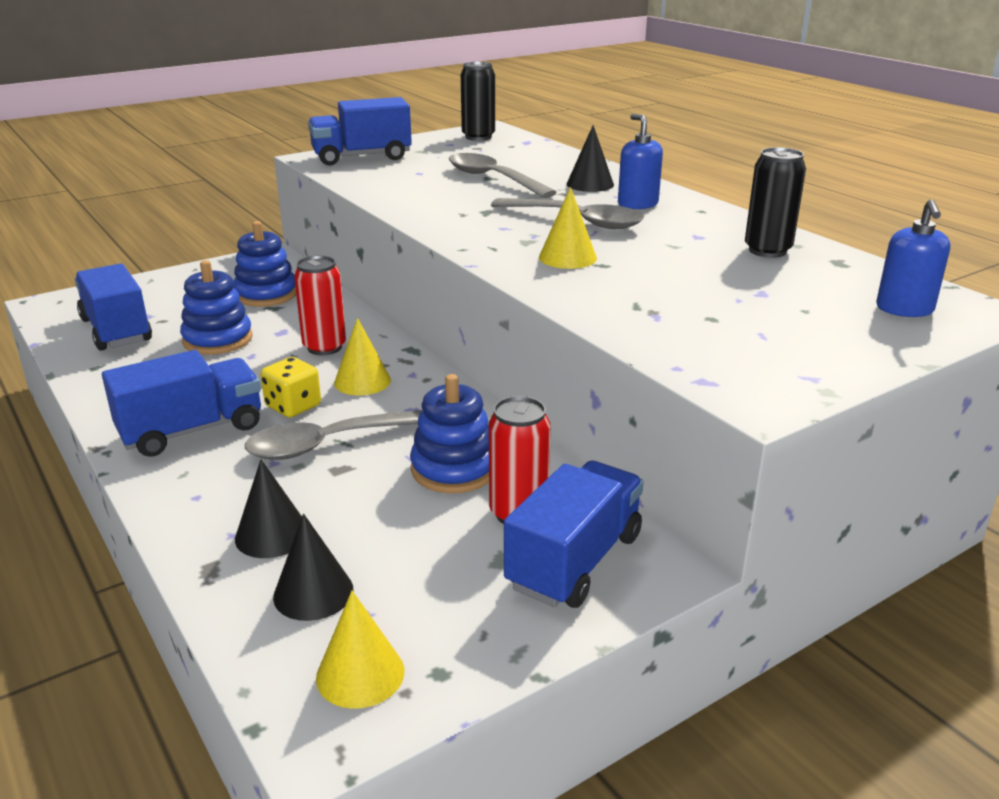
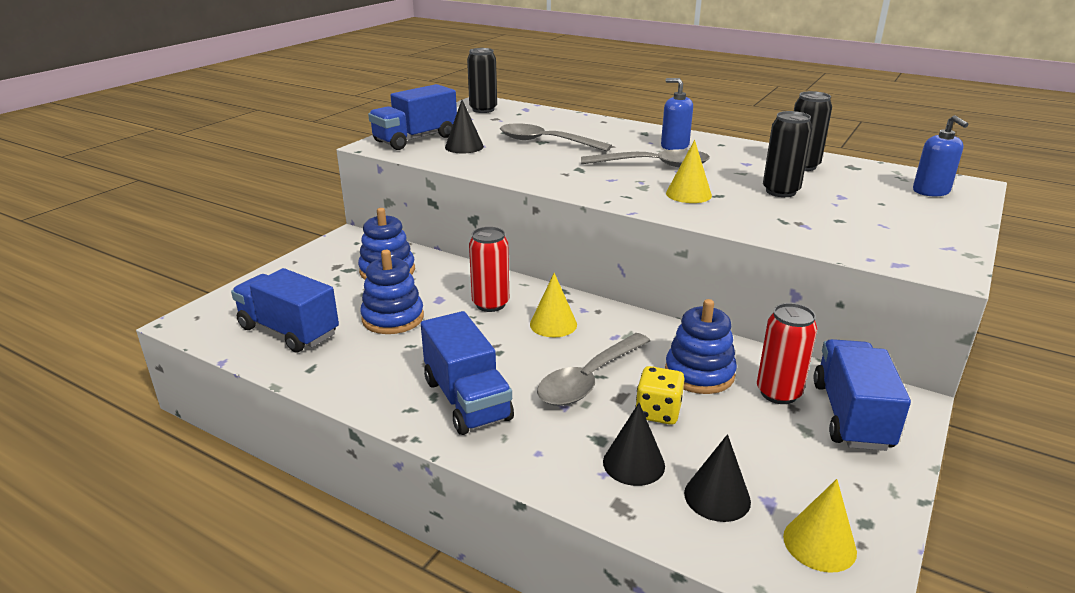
camera: 25 degrees left, 0 degrees up
(192, 430) = (467, 400): blue truck -> blue truck turned 120 degrees clockwise
(293, 406) = (524, 358): yellow dice -> yellow dice (658, 412)
(590, 184) = (620, 136): black cone -> black cone (464, 147)
(688, 274) = (780, 191): none -> black can

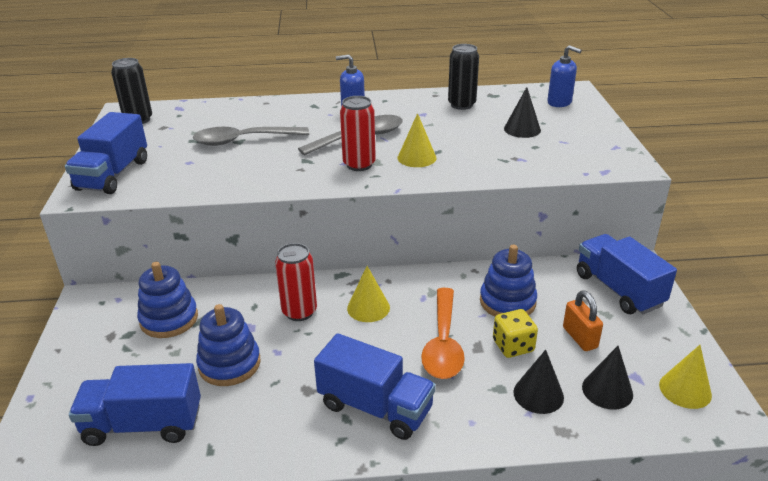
camera: 35 degrees left, 5 degrees up
(464, 147) = (174, 169): black cone -> black cone (522, 129)
(589, 380) = (443, 343): grey spoon -> orange spoon
(744, 437) = (580, 337): none -> orange padlock
(778, 393) = (566, 293): red can -> red can (359, 164)
(780, 191) = (473, 133): black can -> none

